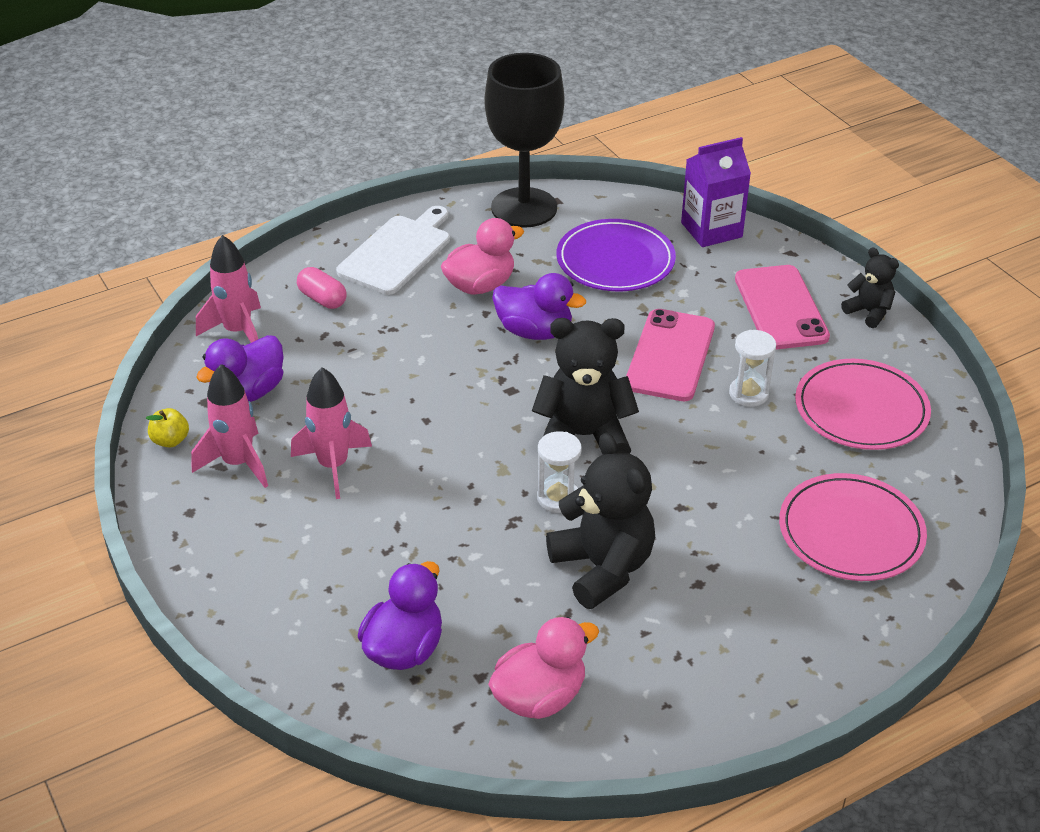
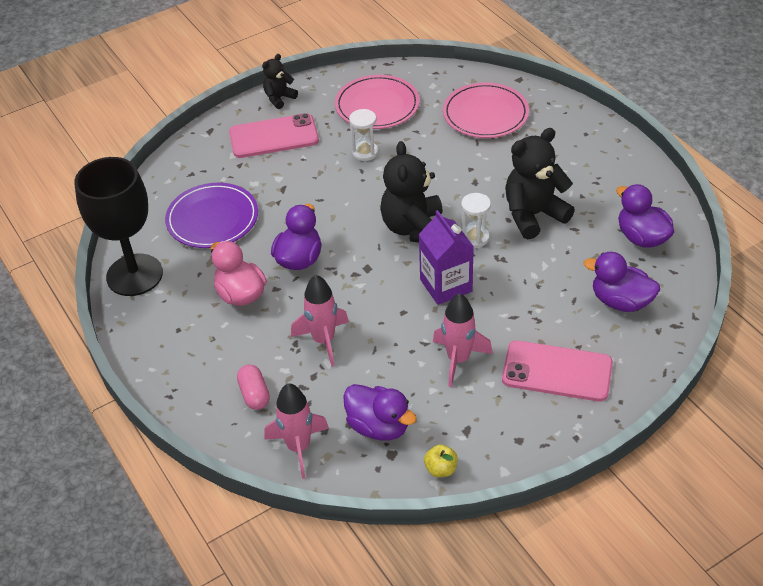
camera: 90 degrees left, 5 degrees up
(238, 463) = (462, 419): pink rocket -> pink rocket (324, 341)
(322, 299) = (254, 394): pink capsule -> pink capsule turned 60 degrees counterclockwise
(397, 252) = (191, 351): white cutting board -> none
(539, 697) = (641, 237): pink duck -> purple duck
(670, 356) = (326, 188): pink phone -> pink phone (557, 371)
(711, 230) = (178, 169): purple carton -> purple carton (446, 285)

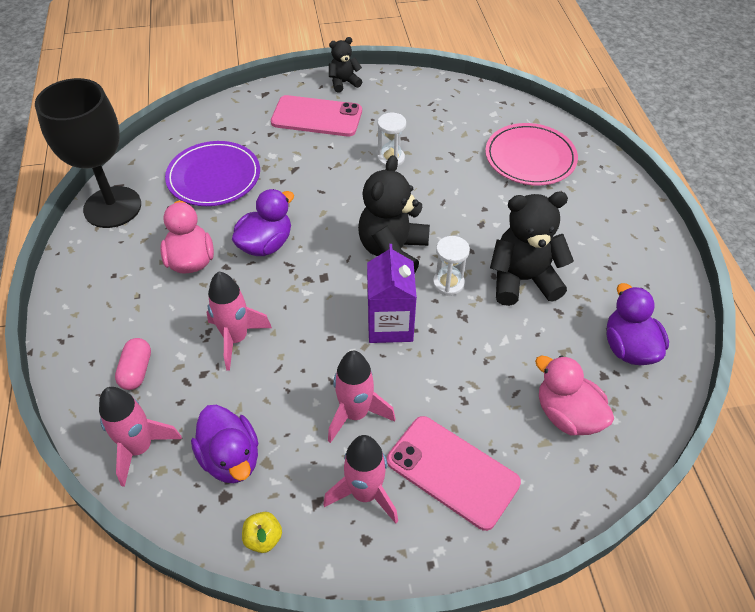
camera: 20 degrees right, 5 degrees up
(377, 105) = (429, 117): pink plate -> none
(500, 410) = (365, 493): none -> pink rocket
(620, 301) = (567, 414): purple duck -> pink duck

